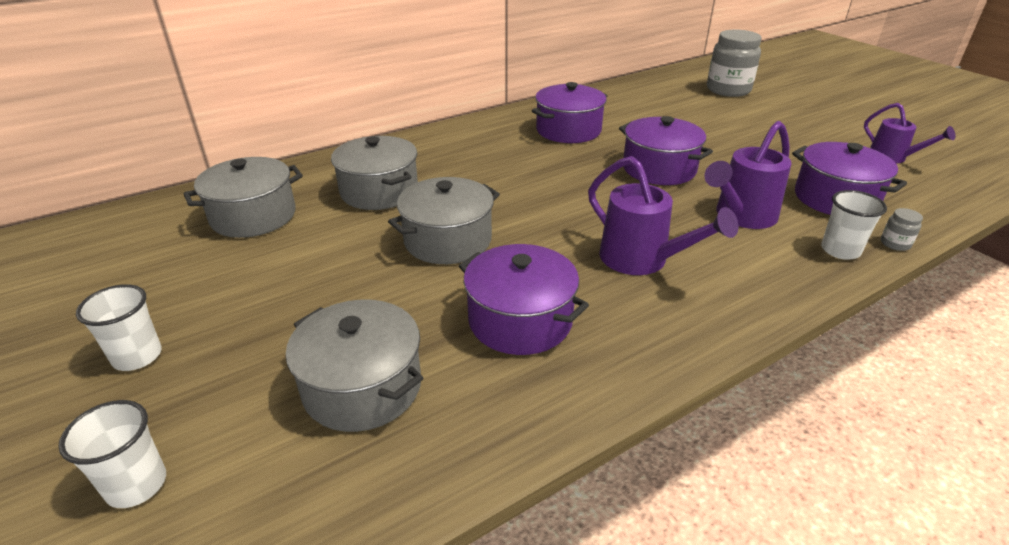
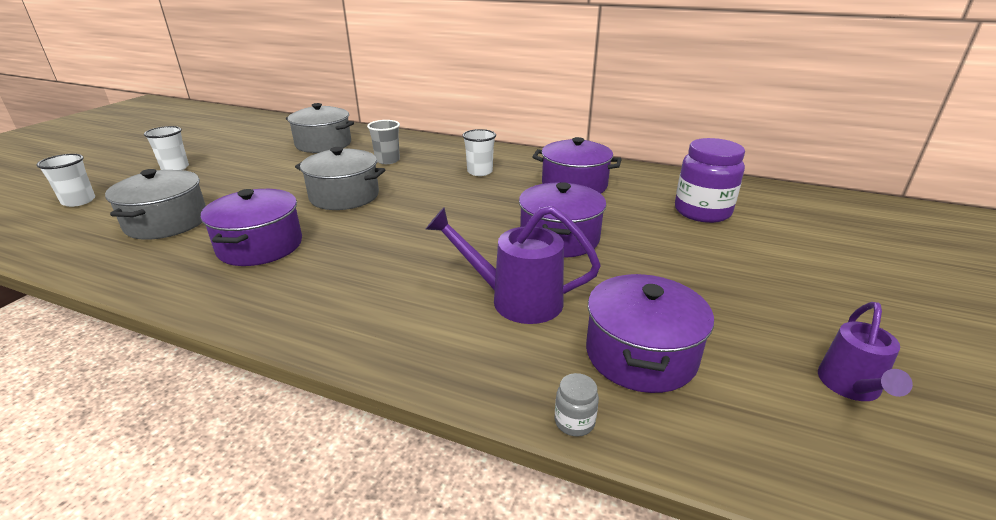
camera: 55 degrees right, 5 degrees down
(379, 191) = (387, 160): grey pot -> grey cup
(642, 260) = (380, 270): purple watering can -> none
(667, 109) = (702, 212): none -> purple jar
(728, 90) = (826, 230): grey jar -> none
(840, 250) = (510, 378): white cup -> white cup (480, 172)

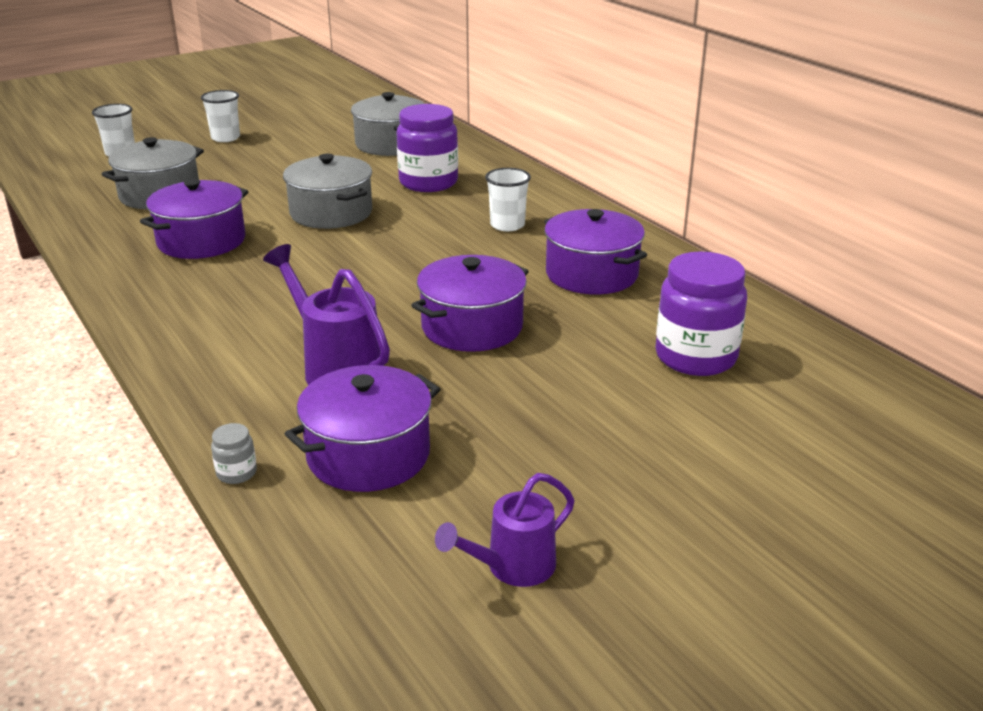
camera: 35 degrees right, 0 degrees up
(387, 160) = (428, 182): grey cup -> purple jar

